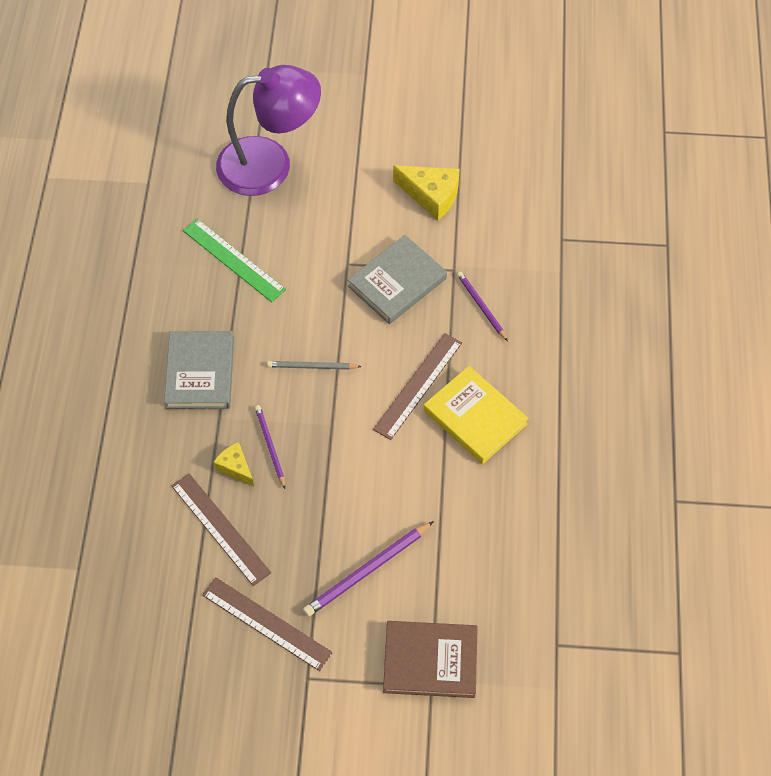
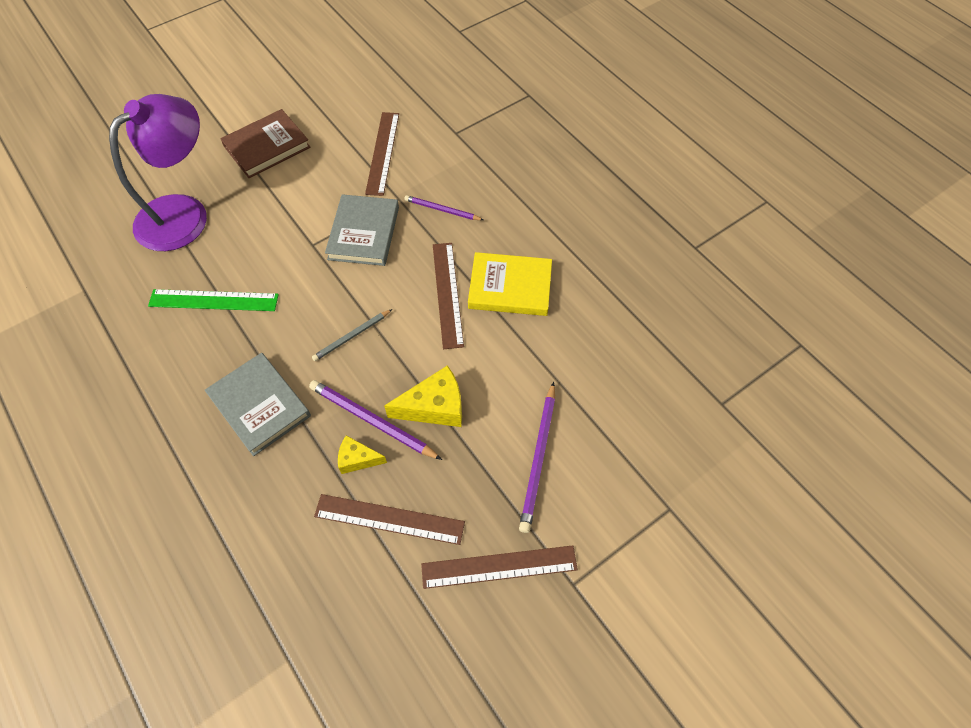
camera: 40 degrees left, 0 degrees up
(270, 446) = (372, 421): purple pencil -> purple pencil, size x1.58
(430, 661) = (650, 489): brown book -> brown book (267, 147)
(431, 195) = (335, 160): yellow cheese -> yellow cheese (434, 406)
(478, 215) = (382, 153): none -> brown ruler

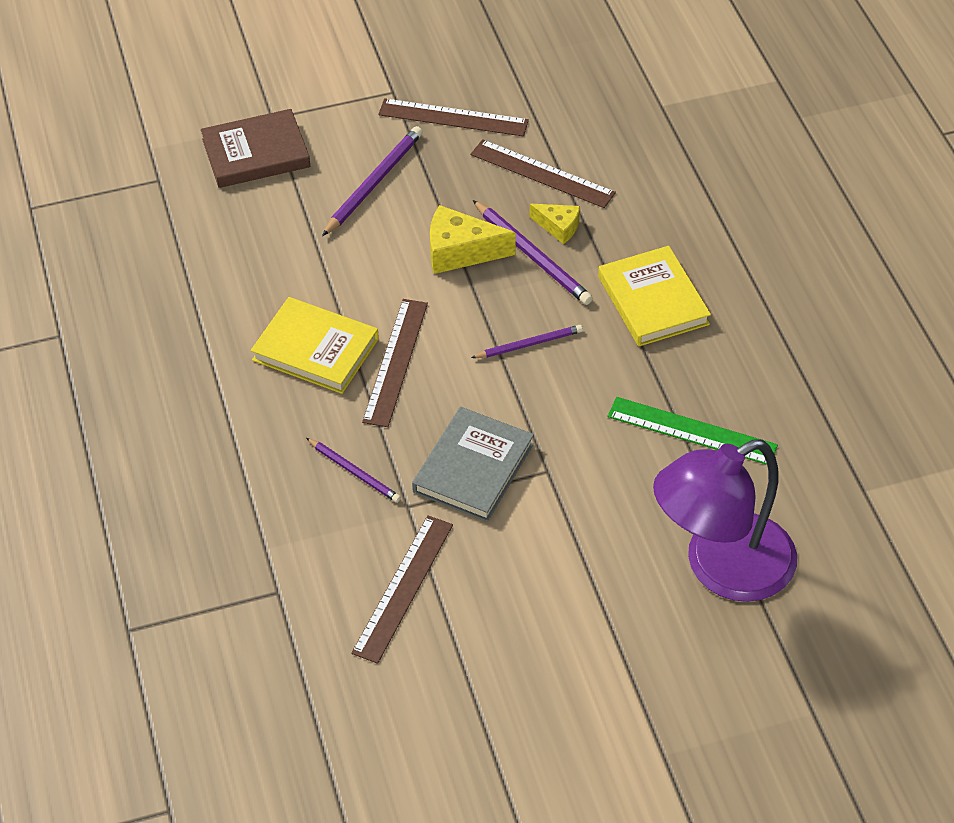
camera: 160 degrees left, 10 degrees down
(259, 405) = (653, 300): grey book -> yellow book
(267, 147) = (579, 650): brown book -> brown book (256, 153)
(352, 336) = (529, 344): grey pencil -> purple pencil

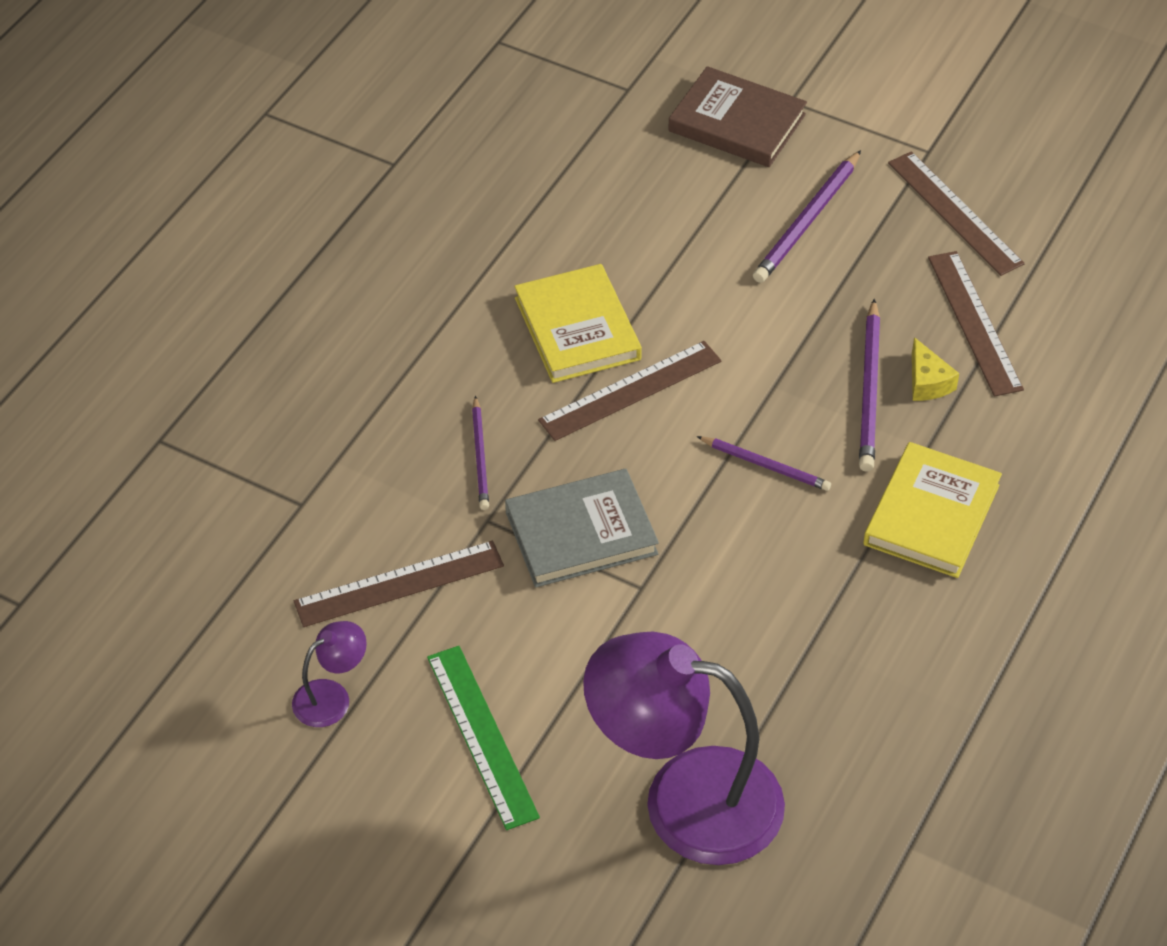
camera: 45 degrees right, 0 degrees up
(374, 183) = (807, 221): purple pencil -> purple pencil turned 135 degrees clockwise
(449, 688) = (331, 697): none -> purple lamp
(460, 252) = (808, 338): yellow cheese -> none
(692, 431) = (815, 659): green ruler -> green ruler (482, 736)

